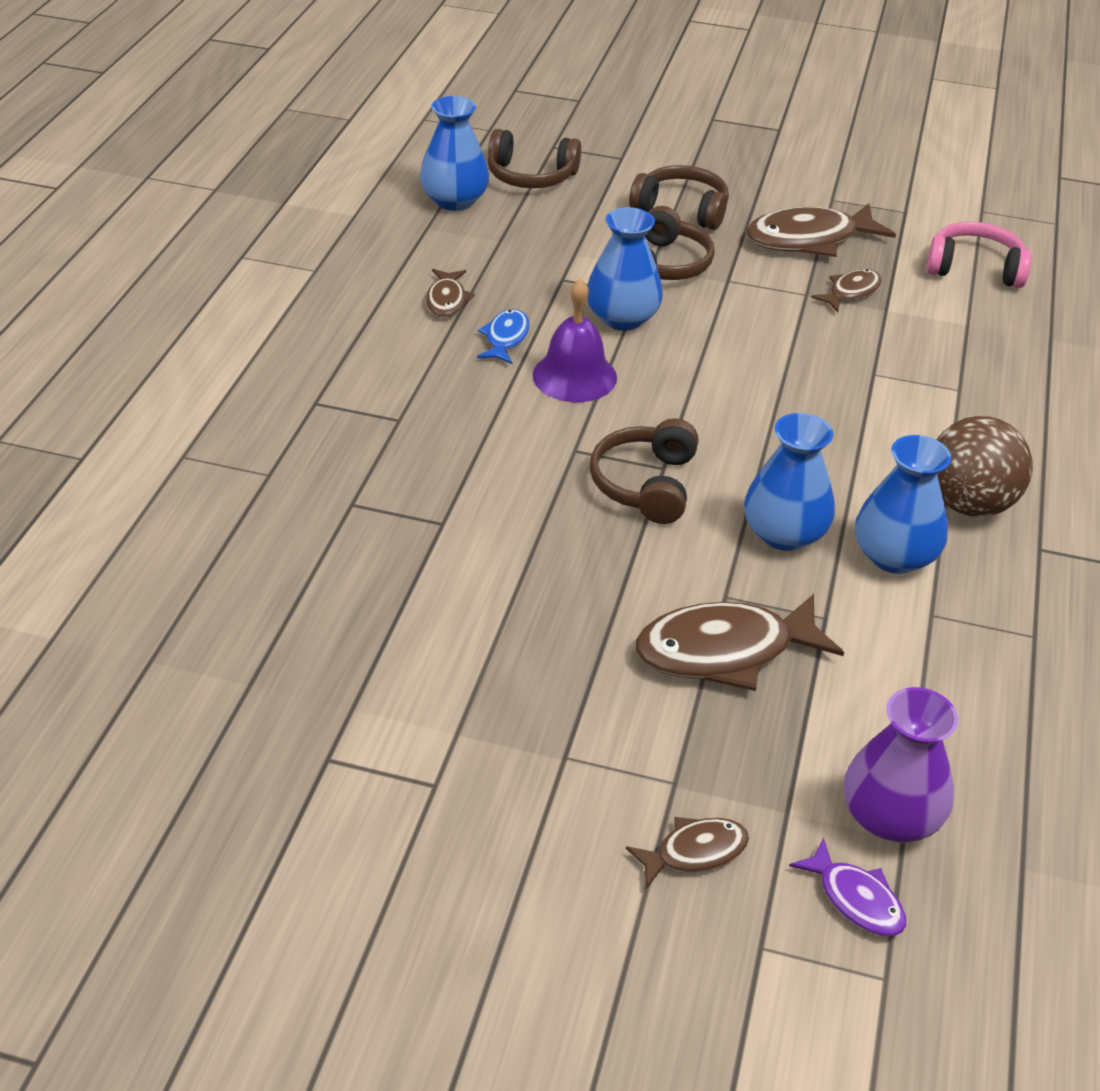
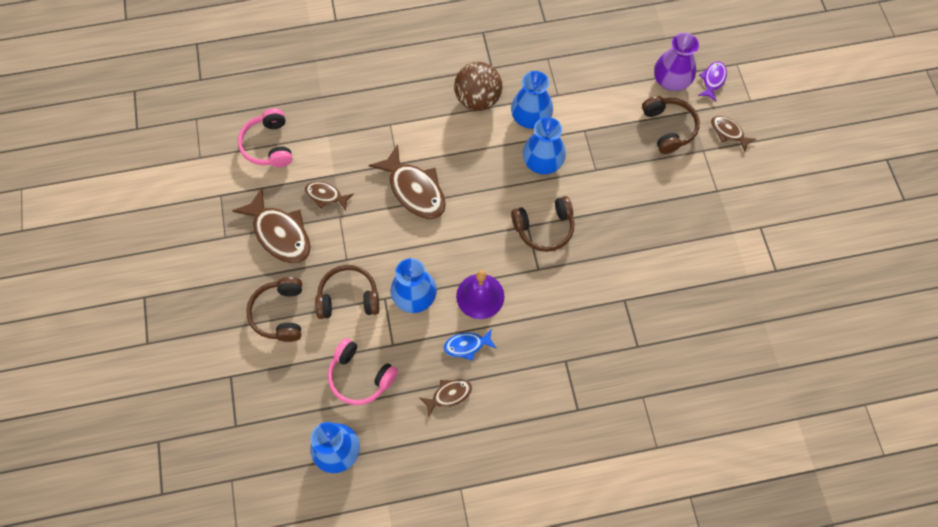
camera: 115 degrees left, 25 degrees up
(531, 176) = (282, 420): brown headphones -> brown headphones (668, 128)
(538, 242) = (360, 376): none -> pink headphones
(725, 651) = (627, 158): brown fish -> brown fish (414, 190)

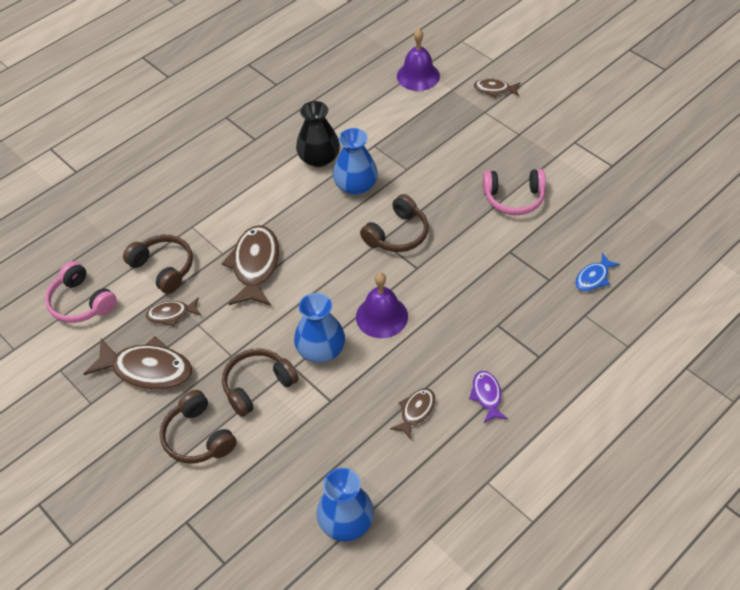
camera: 30 degrees left, 15 degrees down
(360, 376) = (319, 445): pink headphones -> pink headphones (514, 198)
(414, 190) = (255, 266): brown fish -> brown fish turned 105 degrees counterclockwise
(467, 345) = (401, 362): blue fish -> blue fish (593, 278)
(478, 99) = (260, 168): brown ball -> none
(530, 117) = (319, 158): blue vase -> black vase
(668, 128) = (443, 110): brown headphones -> brown headphones (163, 268)
(671, 80) = (418, 76): purple vase -> purple bell
(713, 80) = (452, 60): purple fish -> purple fish (487, 396)

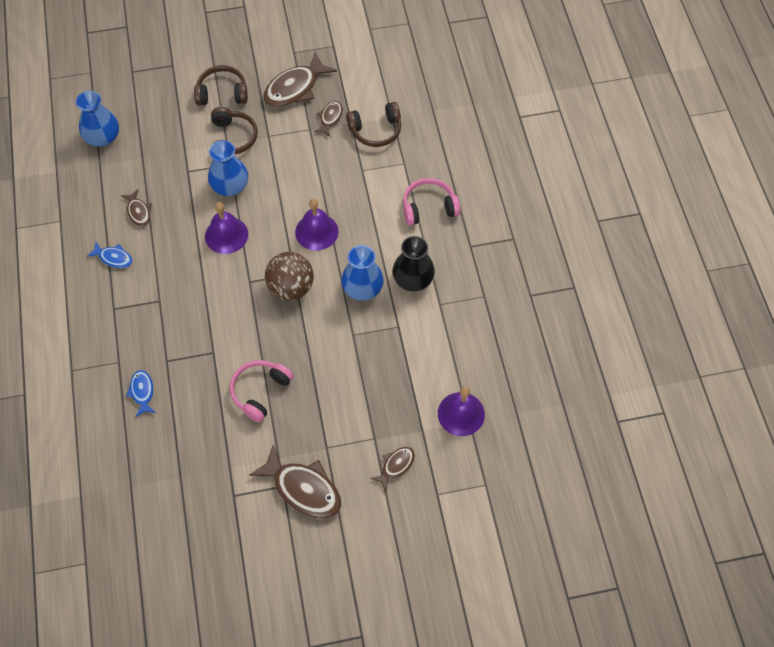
camera: 120 degrees right, 10 degrees up
(81, 302) = (381, 75): pink headphones -> pink headphones (429, 207)
(255, 266) = (334, 184): brown fish -> brown fish (303, 489)
(322, 249) = (316, 231): none -> purple bell
(397, 234) = (291, 287): brown headphones -> brown ball
(487, 396) = (113, 258): purple fish -> blue fish

